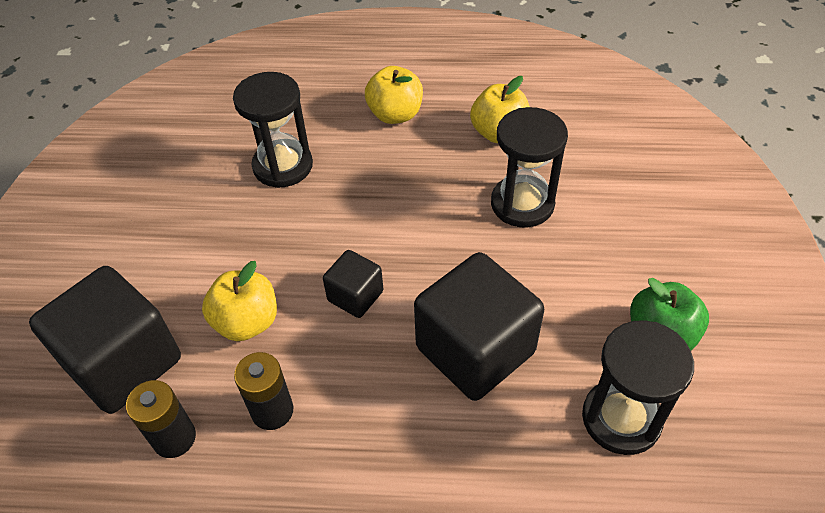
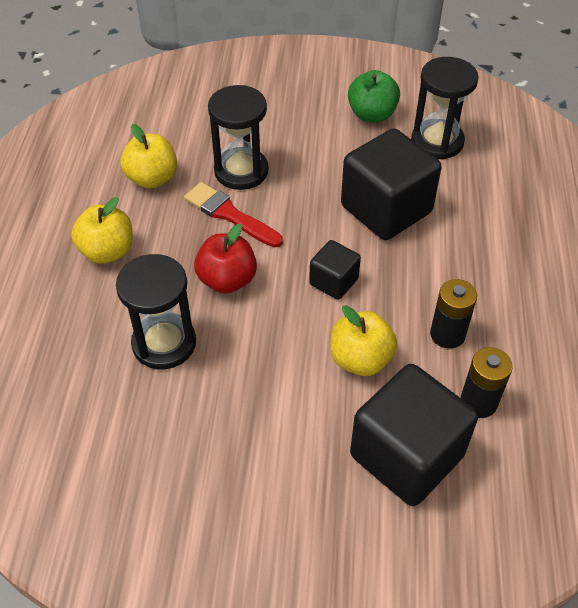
camera: 90 degrees left, 0 degrees up
(358, 204) = (227, 280): none -> red apple
(452, 199) = (229, 214): none -> red brush

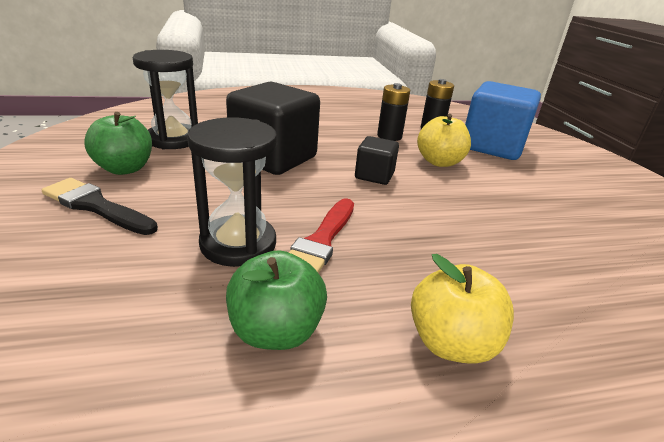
camera: 110 degrees left, 20 degrees down
(152, 178) = (276, 331): yellow apple -> green apple
(164, 343) = (528, 257): black hourglass -> none
(227, 280) = (416, 229): red apple -> none
(310, 105) = (96, 206): none -> black brush
(406, 455) = (492, 146): black cube -> blue cube

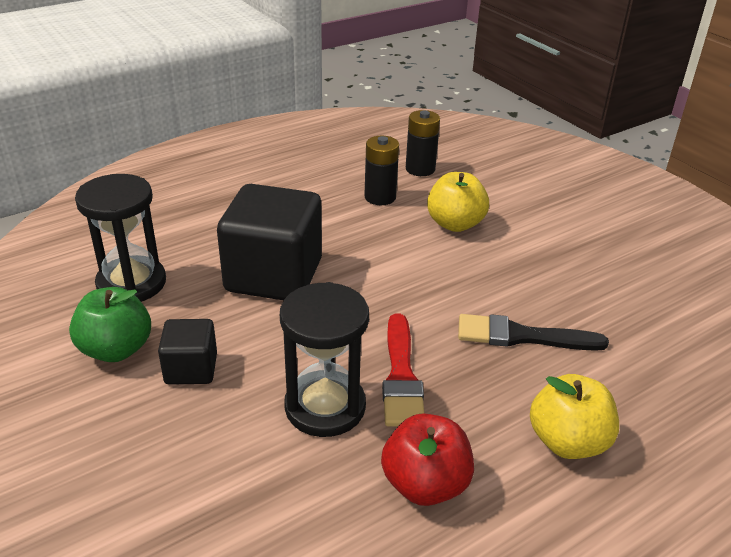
camera: 20 degrees left, 5 degrees up
(96, 206) = (137, 413): black brush -> black brush (522, 336)
(276, 331) = (425, 484): green apple -> red apple
(374, 175) = (399, 267): black cube -> black cube (191, 369)
(492, 146) = (498, 180): blue cube -> none

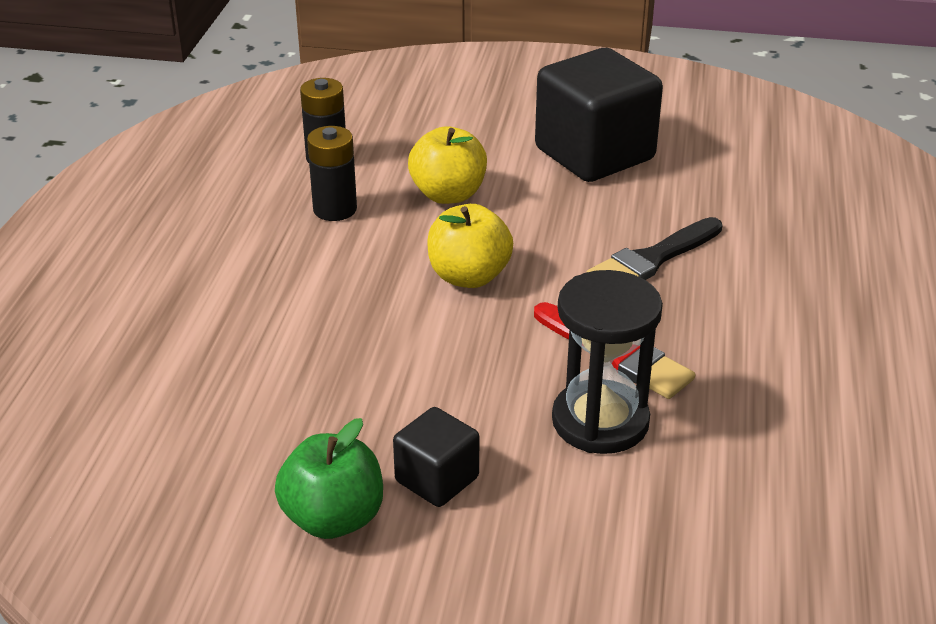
camera: 45 degrees left, 0 degrees up
(131, 283) = (228, 453): black hourglass -> none
(274, 275) = (363, 348): black cube -> black cube (594, 154)
(425, 484) = (758, 418): red apple -> none
(567, 442) = (797, 316): yellow apple -> yellow apple (469, 276)

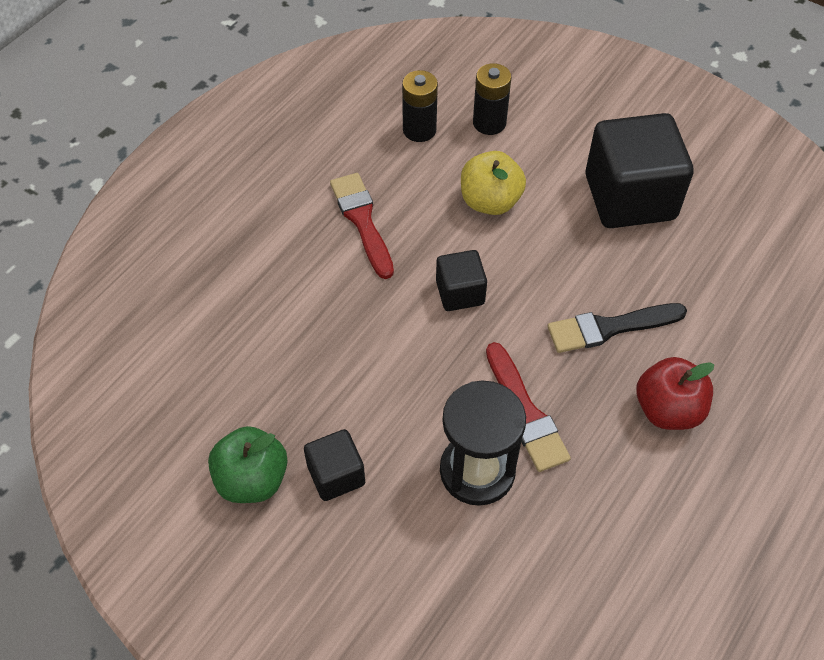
camera: 25 degrees right, 20 degrees up
(312, 247) = (362, 221): none -> red brush
(335, 209) = (398, 187): black battery -> black battery (489, 123)
(469, 276) = (460, 292): yellow apple -> black cube
(762, 306) = (667, 409): none -> red apple

